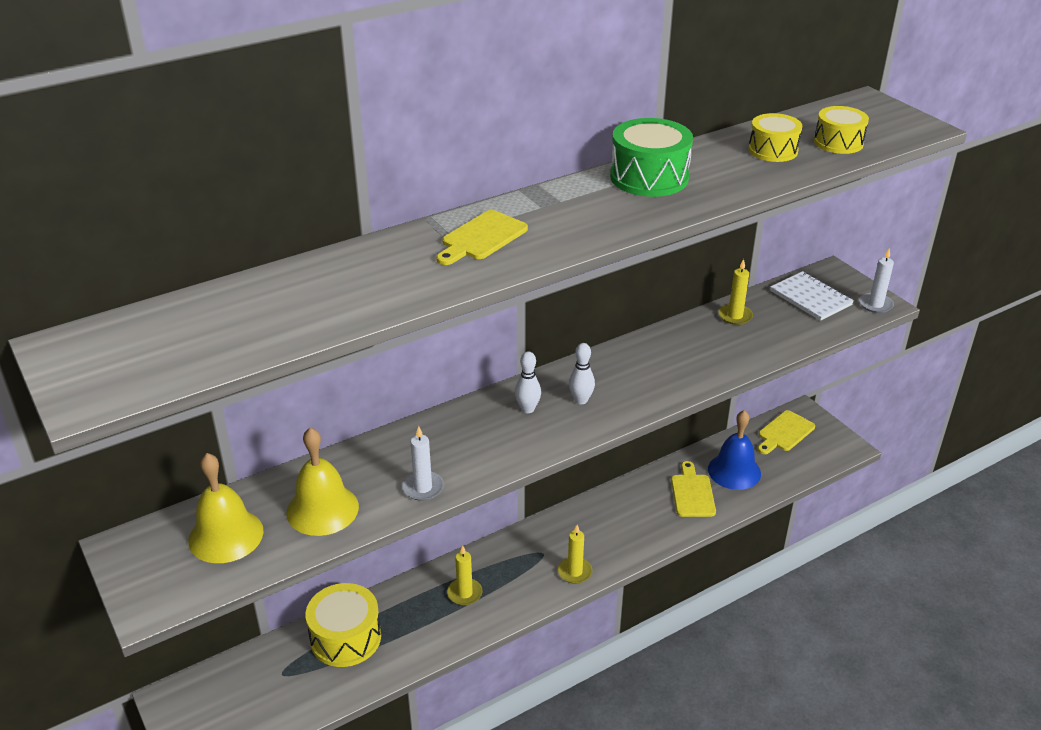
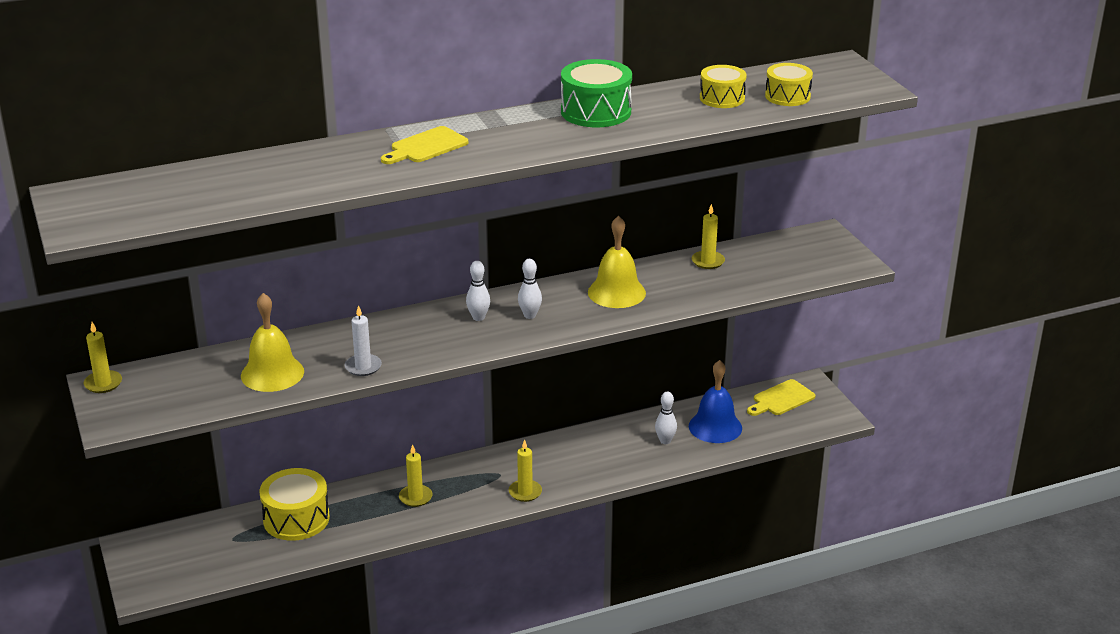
camera: 10 degrees right, 5 degrees down
(126, 548) = (103, 383): none -> yellow candle
(226, 535) = (186, 383): yellow bell -> yellow bell (616, 292)
(692, 493) = (665, 441): yellow cutting board -> white bowling pin
(810, 298) = (790, 253): white notebook -> none
(875, 305) = (852, 264): white candle -> none

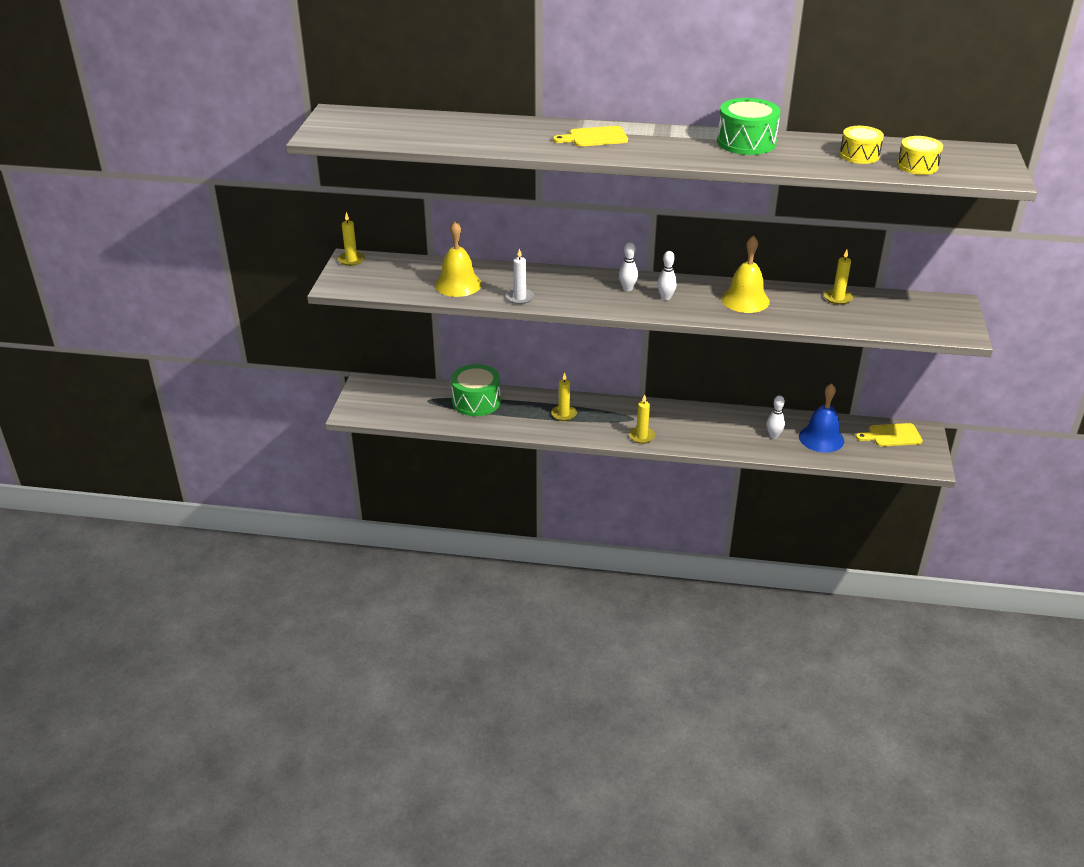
camera: 30 degrees right, 5 degrees up
(296, 519) = (476, 401): yellow drum -> green drum

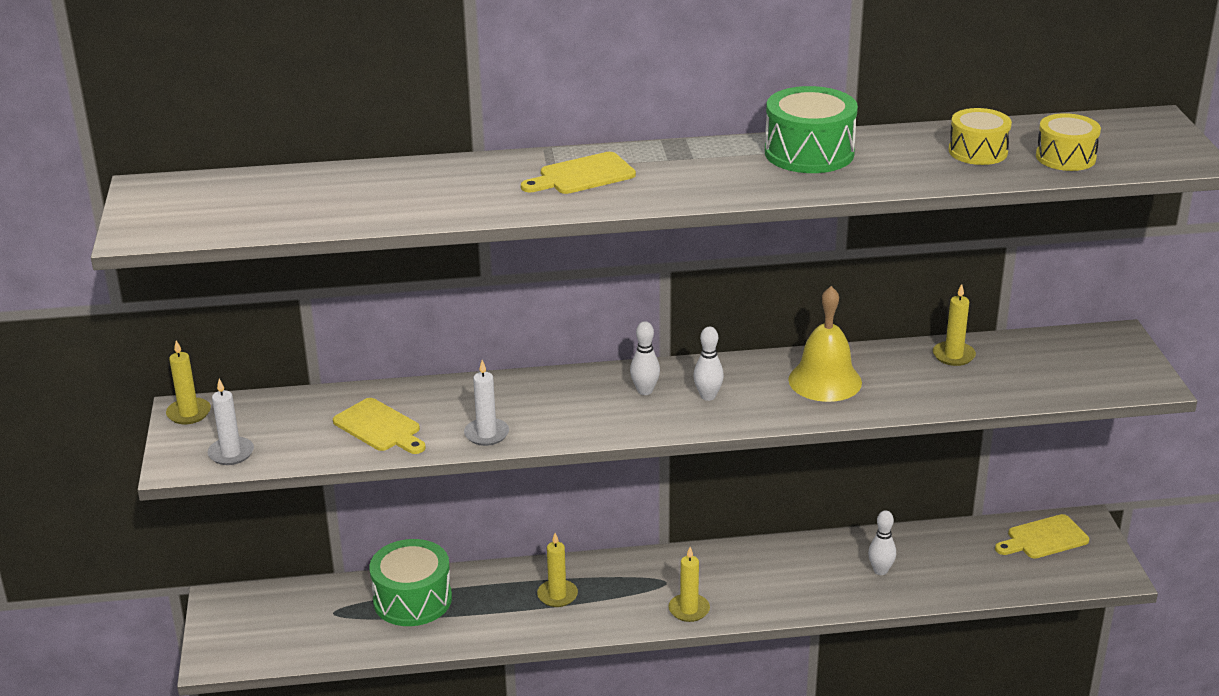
camera: 15 degrees left, 5 degrees down
(367, 285) = (231, 453): none -> white candle
(458, 284) = (379, 427): yellow bell -> yellow cutting board
(821, 438) = (949, 562): blue bell -> none

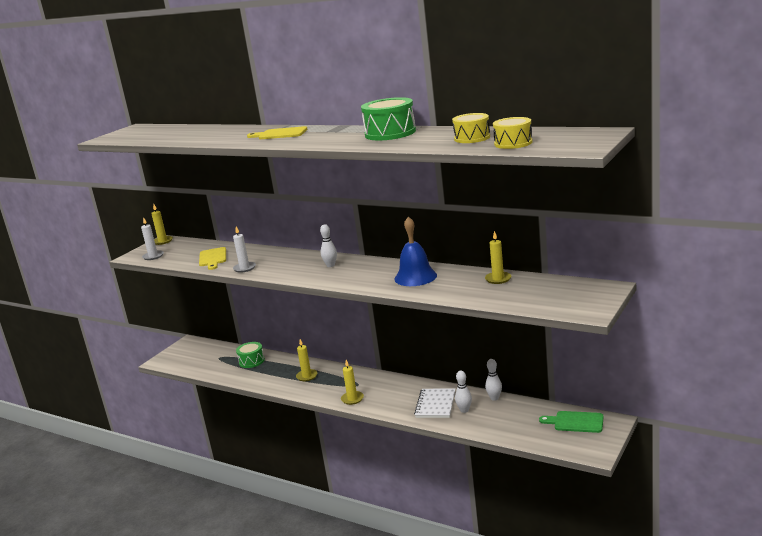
camera: 40 degrees right, 10 degrees down
(412, 599) = (251, 361): green drum -> green drum, size x0.65
(708, 396) = (353, 272): white bowling pin -> white bowling pin (494, 398)
(825, 381) = (415, 277): yellow bell -> blue bell
(829, 576) = (435, 405): none -> white notebook
(1043, 538) = (575, 422): yellow cutting board -> green cutting board

